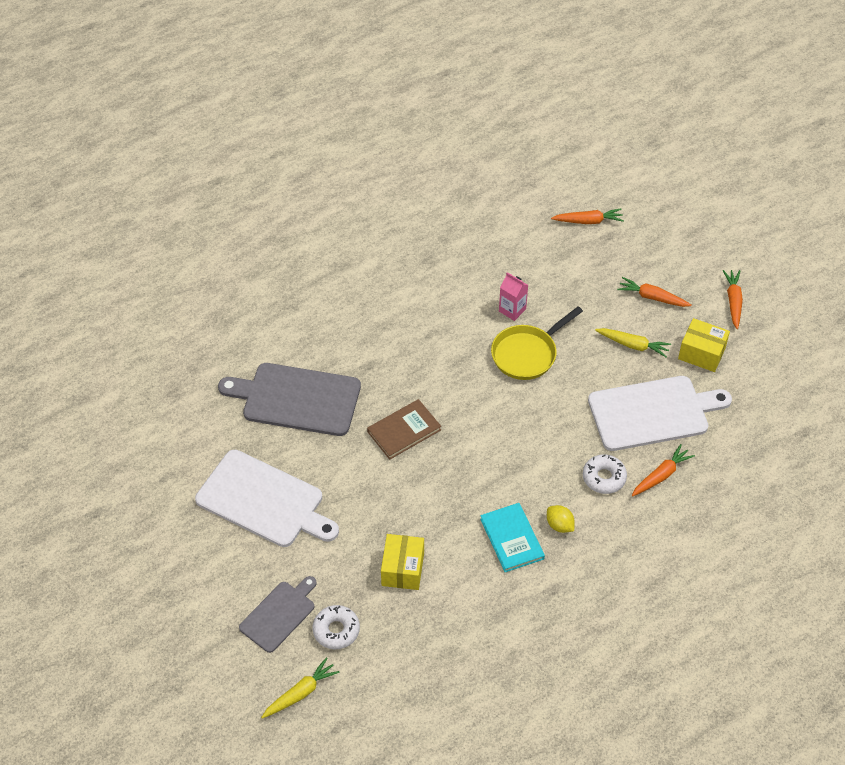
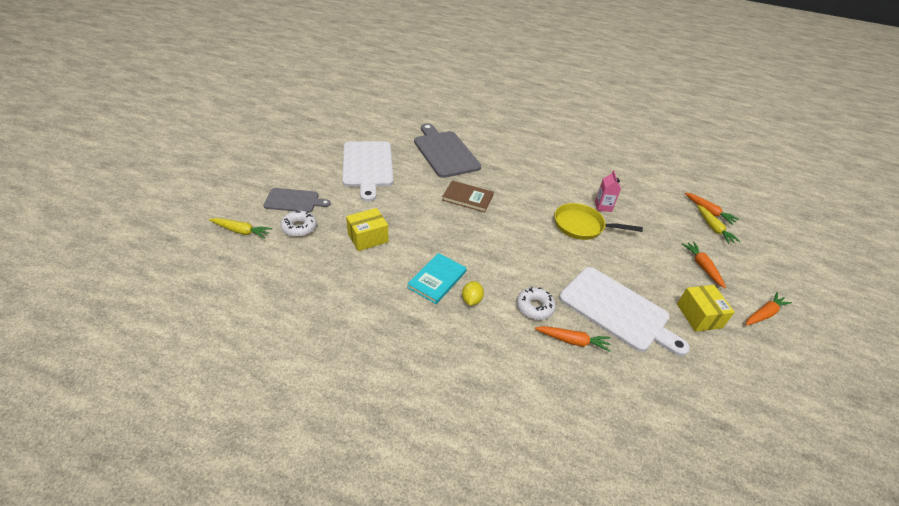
camera: 50 degrees right, 10 degrees down
(633, 345) = (654, 274): yellow carrot -> yellow carrot (713, 228)

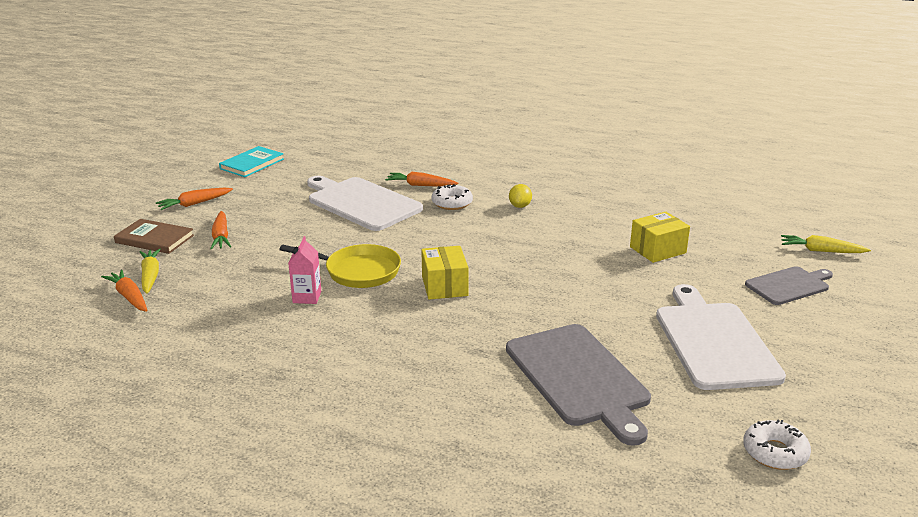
camera: 175 degrees left, 15 degrees down
(294, 201) = (789, 285): grey cutting board -> grey cutting board turned 150 degrees clockwise
(299, 228) = (753, 256): white donut -> white donut (775, 452)
(437, 279) = (560, 219): turquoise book -> turquoise book (252, 164)
(467, 198) = (528, 300): brown book -> brown book (154, 239)
(699, 316) = (272, 201): yellow box -> yellow box (444, 286)

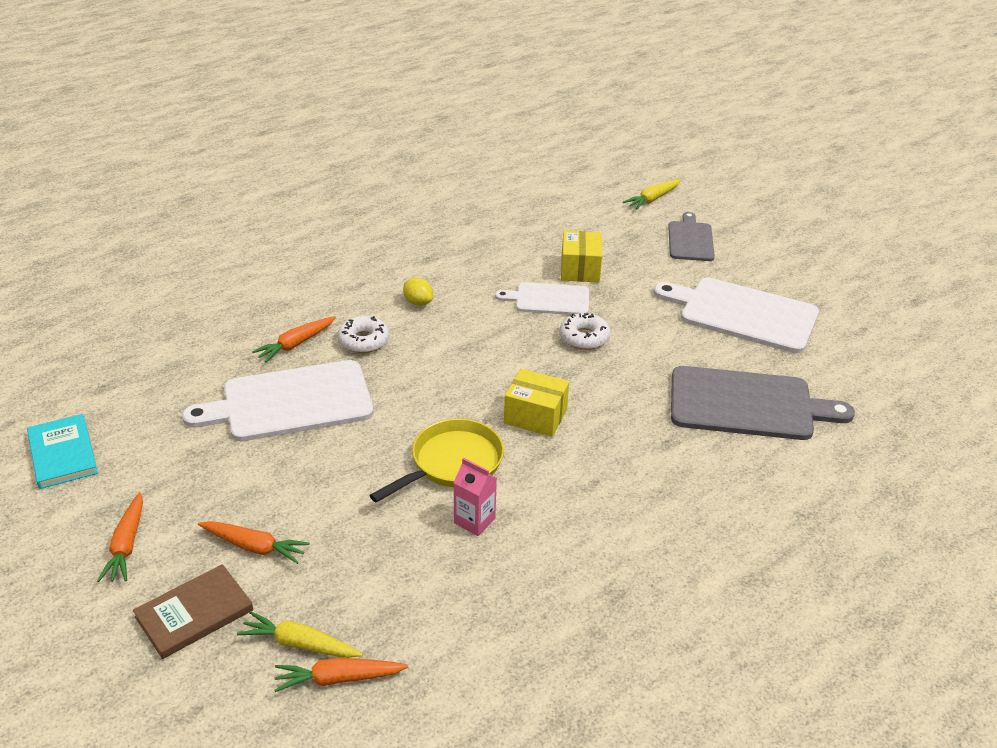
camera: 60 degrees left, 10 degrees up
(596, 249) = (549, 299): none -> white cutting board
(775, 452) = (895, 359): white donut -> white donut (584, 337)

